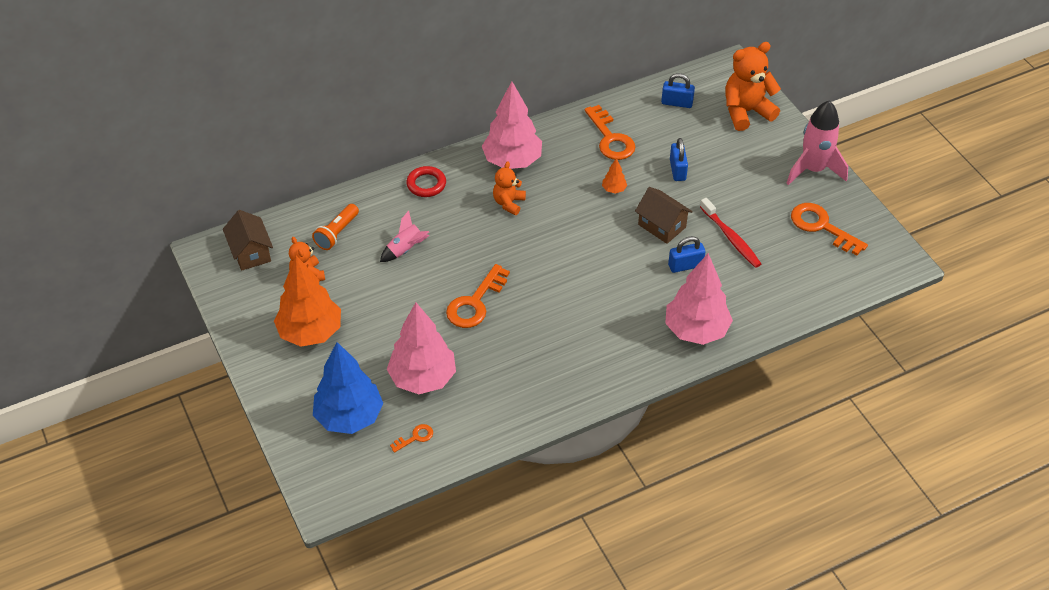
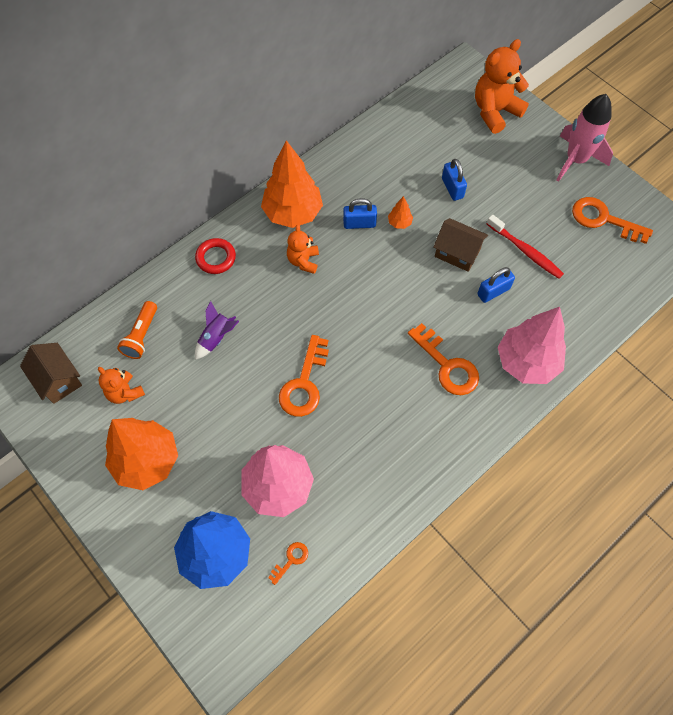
camera: 15 degrees left, 15 degrees up
(405, 249) = (216, 338): pink rocket -> purple rocket
(512, 161) = (293, 213): pink tree -> orange tree
(610, 138) = (379, 167): orange key -> orange key (447, 365)
(677, 103) = (428, 116): blue padlock -> blue padlock (359, 224)

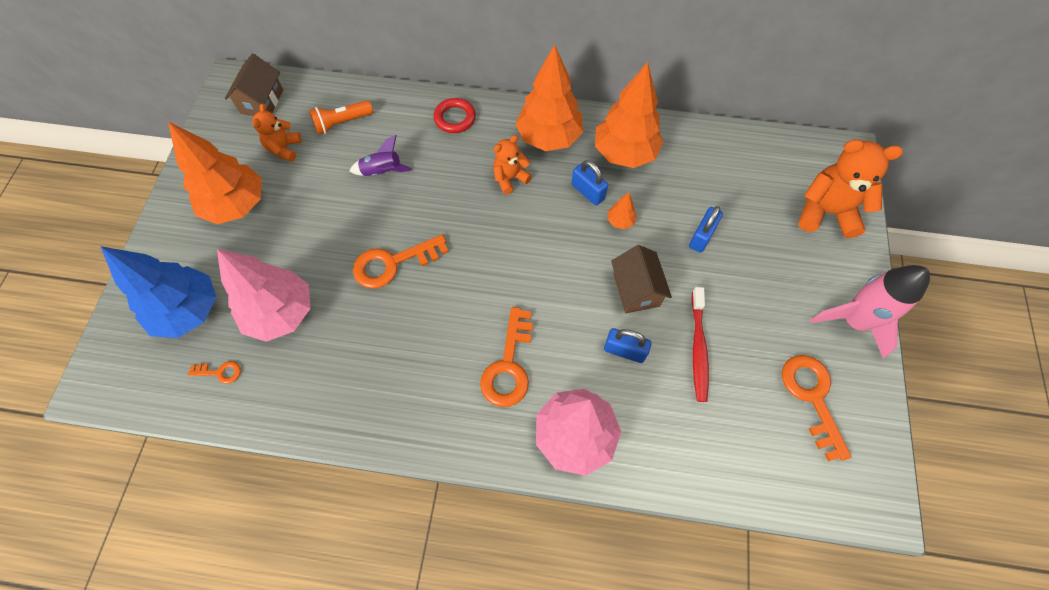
camera: 50 degrees right, 0 degrees up
(350, 179) = (625, 153): none -> orange tree

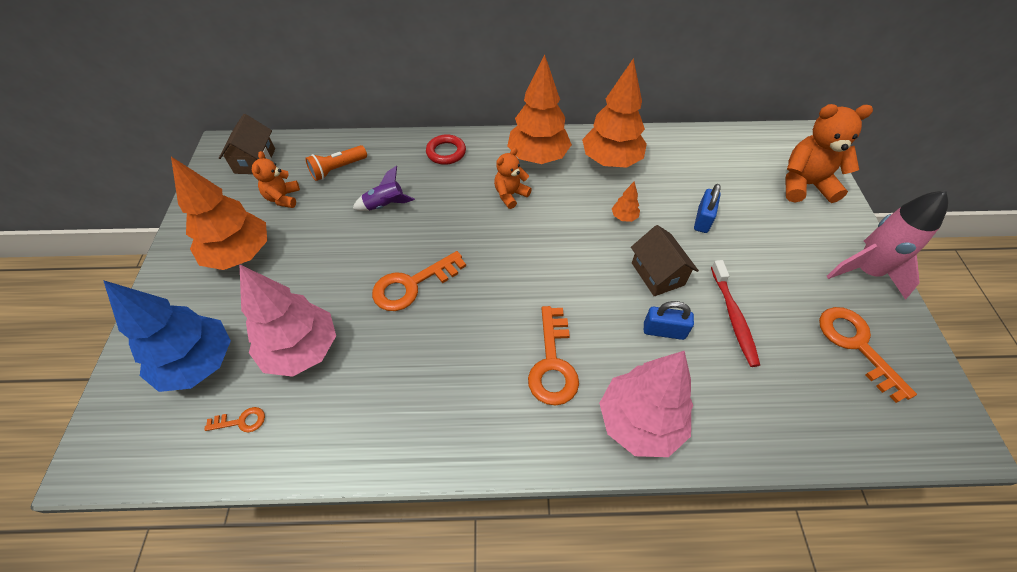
camera: 10 degrees left, 10 degrees down
(588, 192) = (586, 196): blue padlock -> none

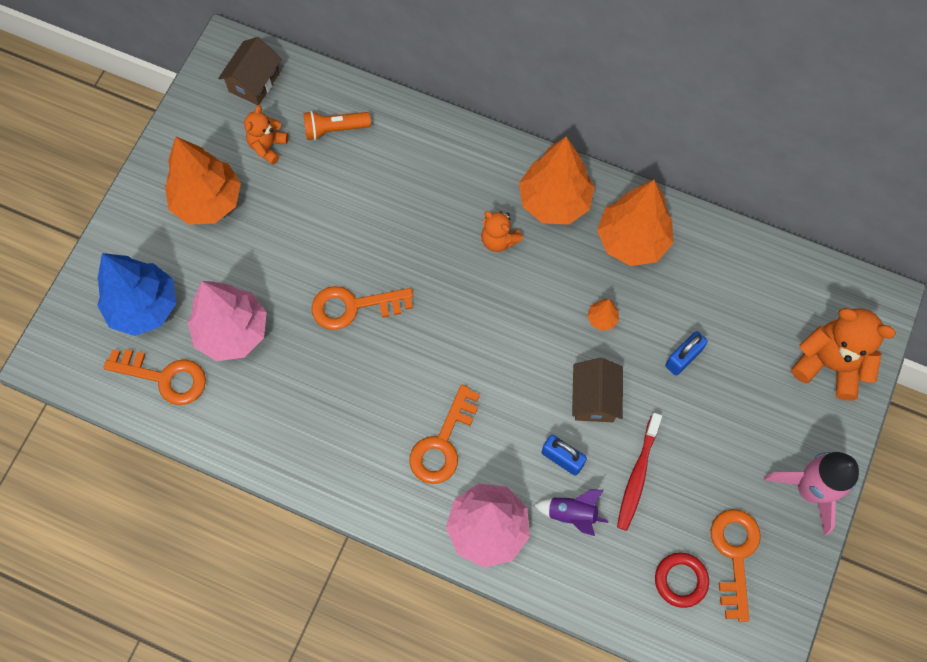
camera: 25 degrees right, 15 degrees up
(241, 421) = (164, 377): orange key -> orange key, size x2.04
(385, 205) = (365, 199): purple rocket -> purple rocket (571, 514)
(446, 152) = (458, 153): red ring -> red ring (680, 580)
(510, 195) = (499, 240): orange teddy bear -> orange teddy bear turned 120 degrees counterclockwise

